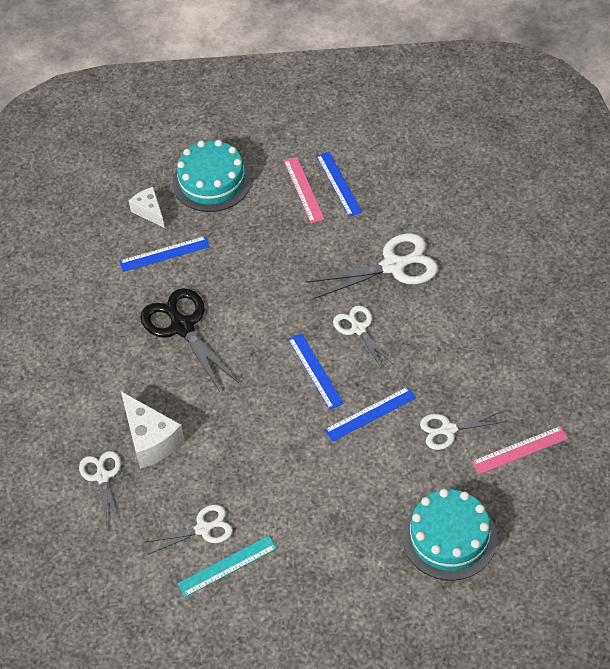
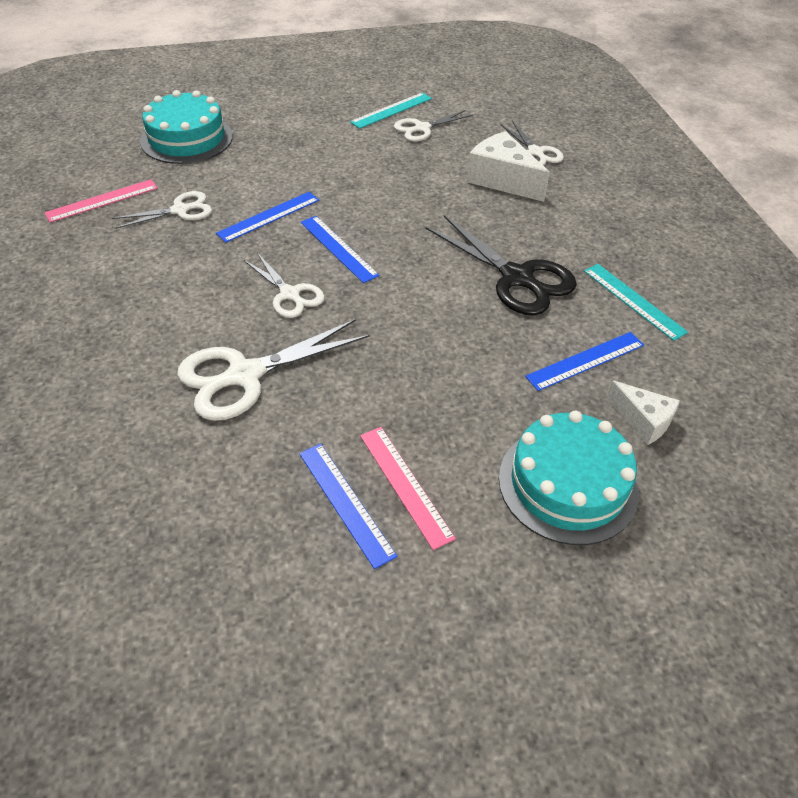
camera: 165 degrees right, 5 degrees down
(105, 297) = (633, 301): none -> turquoise ruler

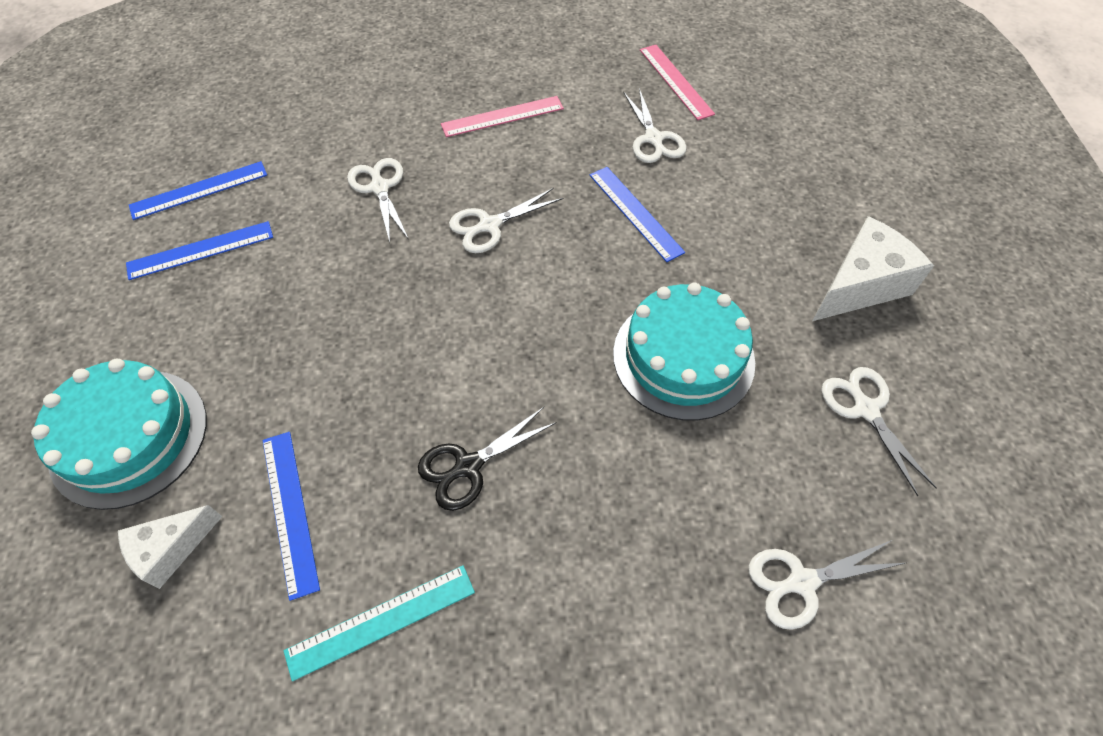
camera: 100 degrees right, 10 degrees up
(187, 138) = (807, 141): turquoise cake -> turquoise cake (683, 357)
(245, 375) = (380, 188): white scissors -> white scissors, size x0.60
(338, 248) = (564, 274): blue ruler -> blue ruler (199, 190)
(391, 110) = (919, 373): turquoise ruler -> none
(405, 485) = (198, 296): pink ruler -> pink ruler (502, 116)
(502, 180) = (712, 502): white cheese -> white cheese (860, 285)
(516, 277) = (468, 466): black scissors -> black scissors, size x0.60

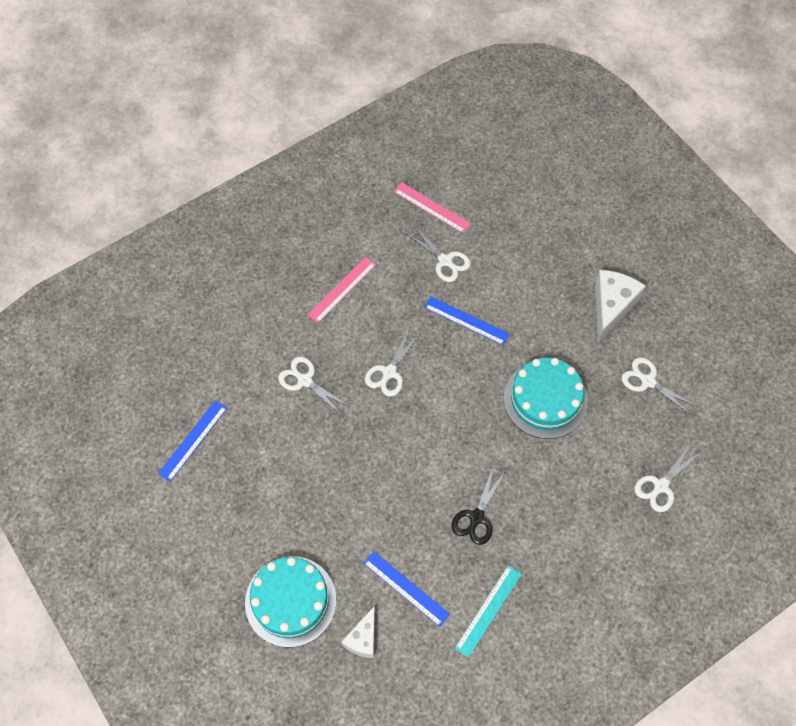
camera: 30 degrees left, 5 degrees up
(200, 250) = (231, 478): blue ruler -> none

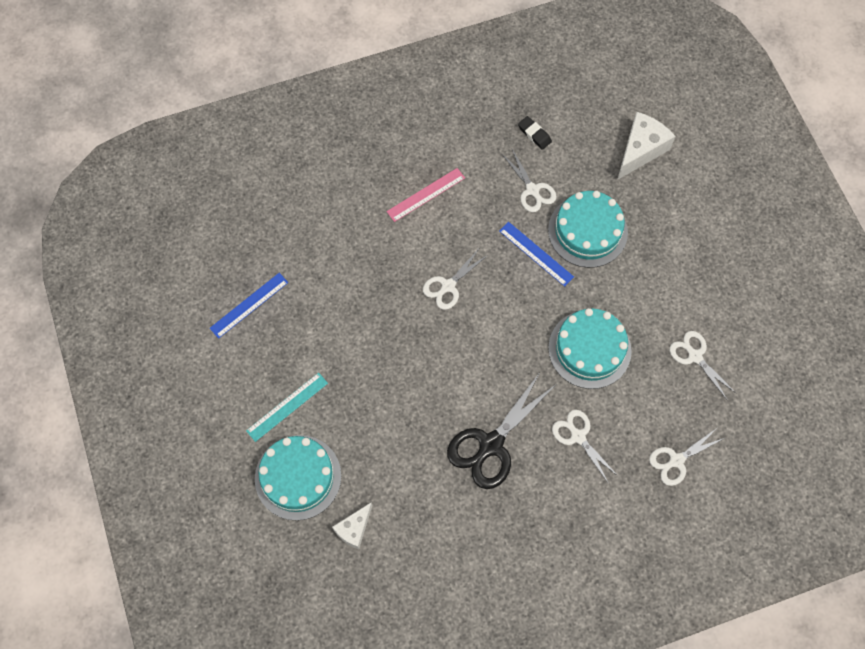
camera: 15 degrees right, 5 degrees up
(305, 380) = (367, 274): white scissors -> white scissors (578, 436)
(406, 588) = (406, 493): blue ruler -> none
(431, 208) = (534, 134): pink ruler -> black eraser
(476, 517) = (491, 444): black scissors -> black scissors, size x1.66
(488, 610) = (477, 534): turquoise ruler -> turquoise ruler (287, 406)
(510, 287) = (587, 231): none -> turquoise cake
(611, 307) = (681, 274): white cheese -> white cheese (640, 150)

